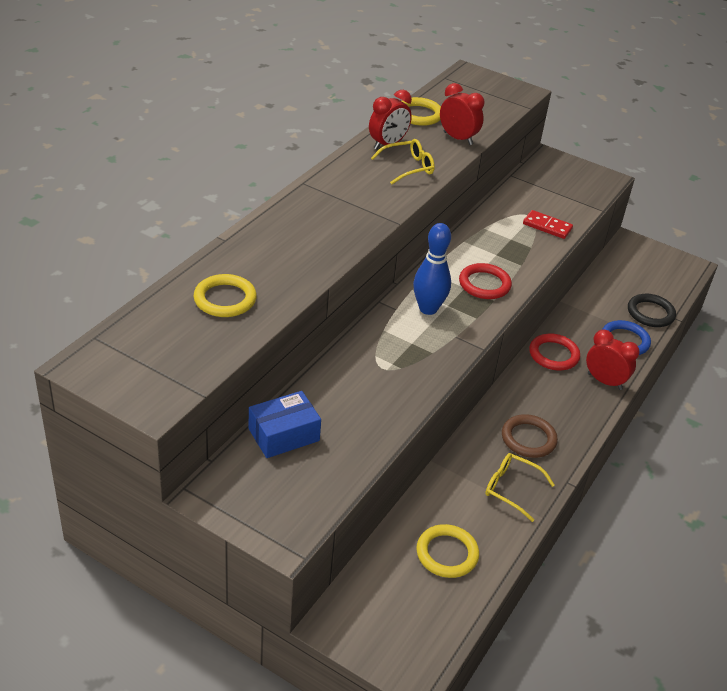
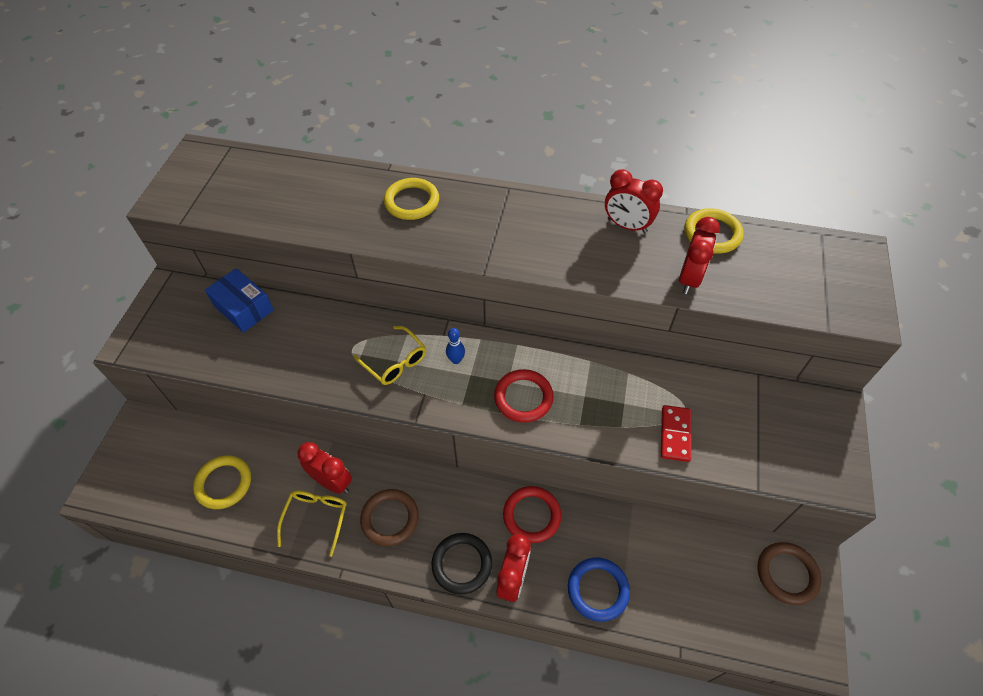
camera: 75 degrees right, 15 degrees up
(225, 299) = (304, 195): yellow ring -> yellow ring (412, 202)
(408, 167) = (594, 253): yellow glasses -> yellow glasses (395, 362)
(428, 309) = (456, 360): blue bowling pin -> blue bowling pin, size x0.49
(476, 469) = (332, 482): none -> red clock
(635, 254) = (787, 574): none -> brown ring
(650, 313) = (671, 614): black ring -> black ring (462, 564)

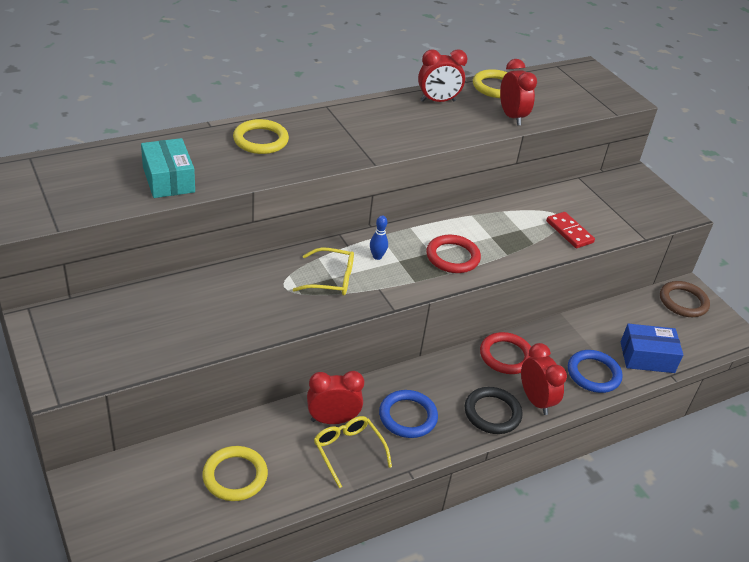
camera: 45 degrees left, 15 degrees down
(244, 308) = (146, 303): blue box -> blue box (647, 357)
(299, 211) = (168, 179): none -> turquoise box
(390, 518) = (407, 416): brown ring -> blue ring

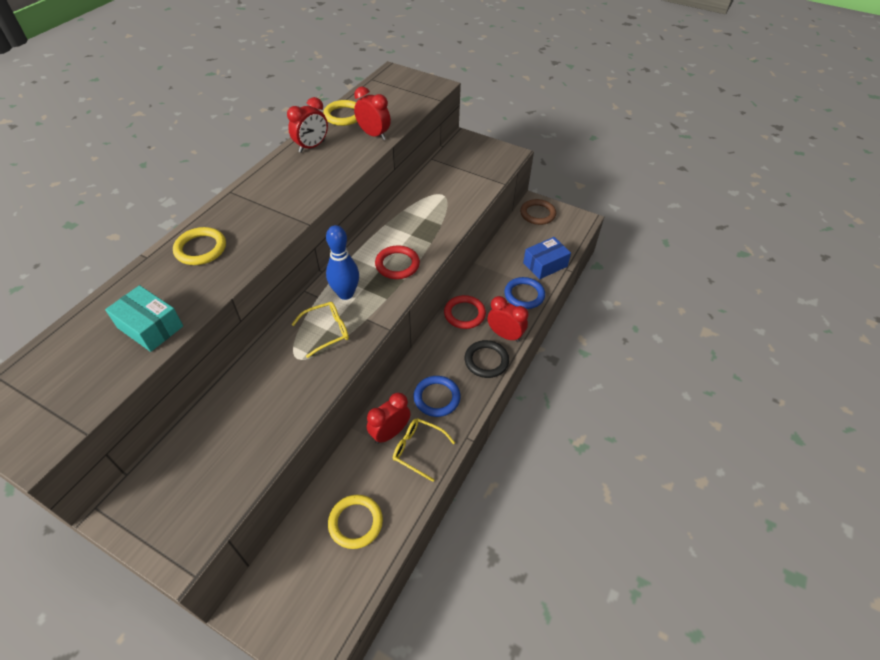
camera: 30 degrees left, 10 degrees up
(377, 256) = (345, 294): blue bowling pin -> blue bowling pin, size x2.03
(569, 232) = (456, 203): red domino -> none

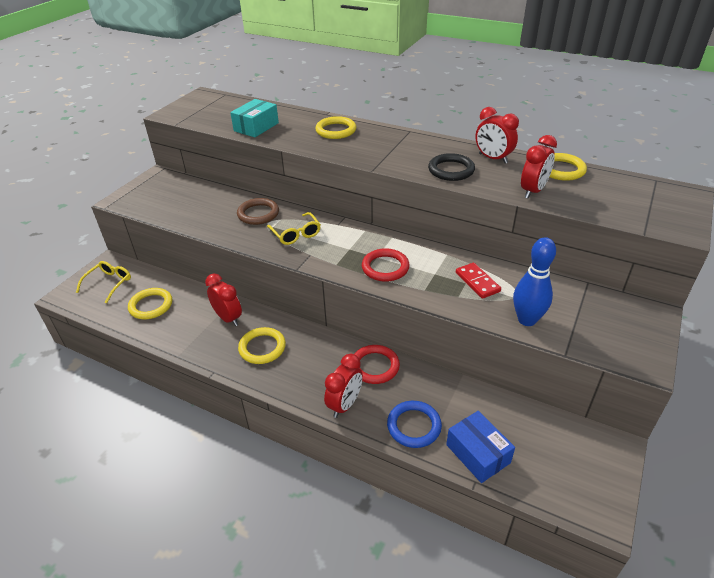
camera: 90 degrees right, 10 degrees down
(345, 294) = (341, 239): blue bowling pin -> blue bowling pin (527, 320)
(417, 449) = (207, 337): yellow glasses -> yellow glasses (109, 283)
(425, 212) = (477, 282): none -> red domino
(436, 398) = (262, 348): blue ring -> yellow ring
(486, 361) = (307, 387): black ring -> black ring (451, 170)
(537, 214) = (590, 449): brown ring -> brown ring (258, 214)

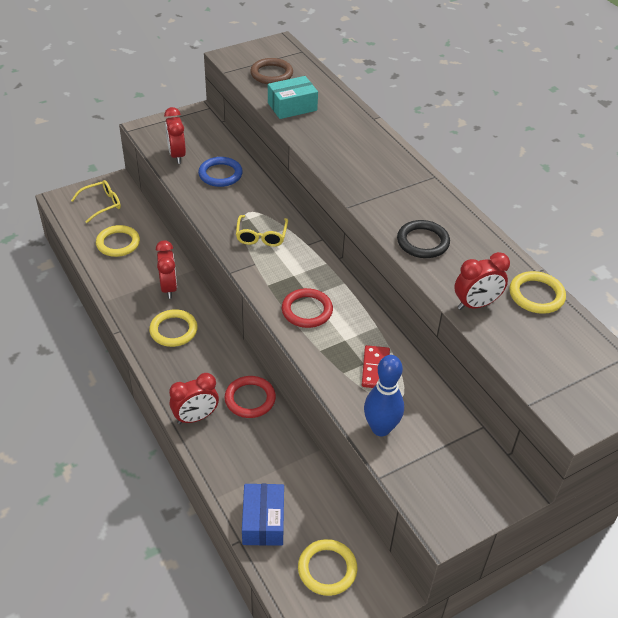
camera: 30 degrees right, 5 degrees up
(258, 214) = (248, 198): brown ring -> brown ring (271, 74)
(336, 130) = (362, 144): yellow ring -> yellow ring (327, 569)
(414, 426) = (234, 468): blue ring -> blue ring (220, 174)
(493, 158) = (481, 248): red clock -> red clock (177, 155)

